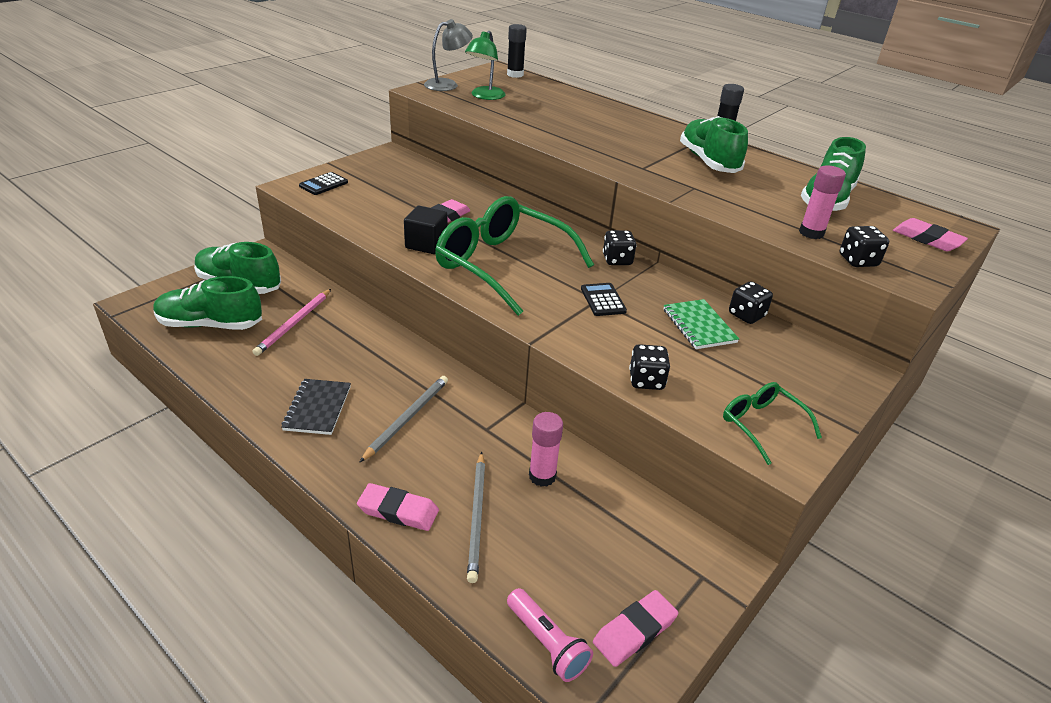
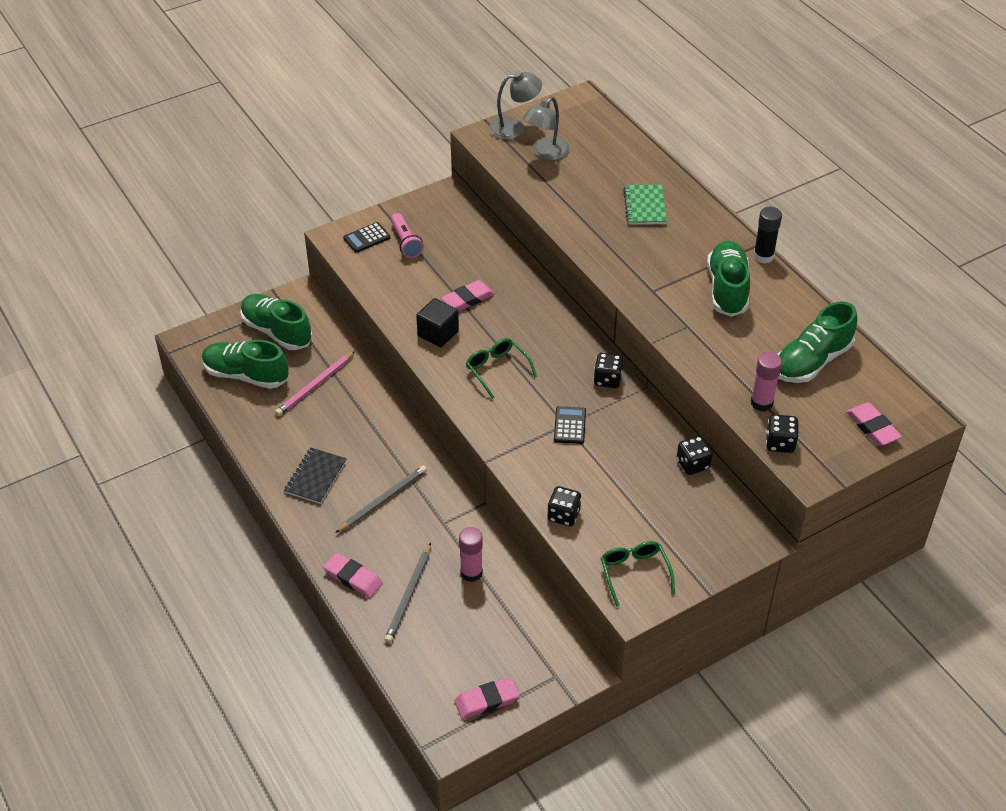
camera: 20 degrees right, 10 degrees up
(485, 96) = (546, 153): green lamp -> grey lamp
(502, 265) = (497, 369): green glasses -> green glasses, size x0.48
(515, 75) = (596, 113): black glue stick -> none
(547, 643) = (423, 694): pink flashlight -> pink flashlight (406, 242)
(699, 326) = (641, 468): green notebook -> green notebook (645, 206)

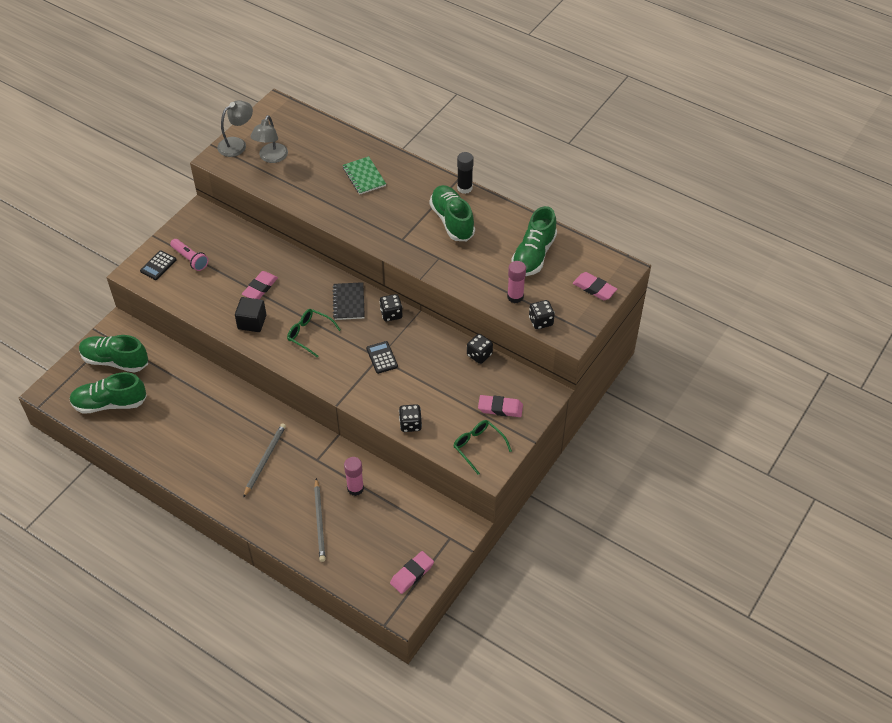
camera: 25 degrees left, 5 degrees up
(315, 385) = (168, 392): pink pencil -> none
(315, 477) = (205, 461): black notebook -> black notebook (348, 302)
(353, 578) = (273, 525): pink eraser -> pink eraser (500, 408)

